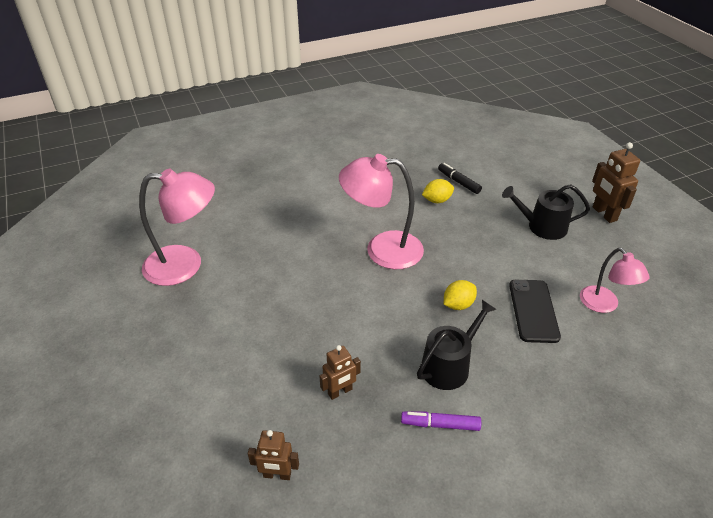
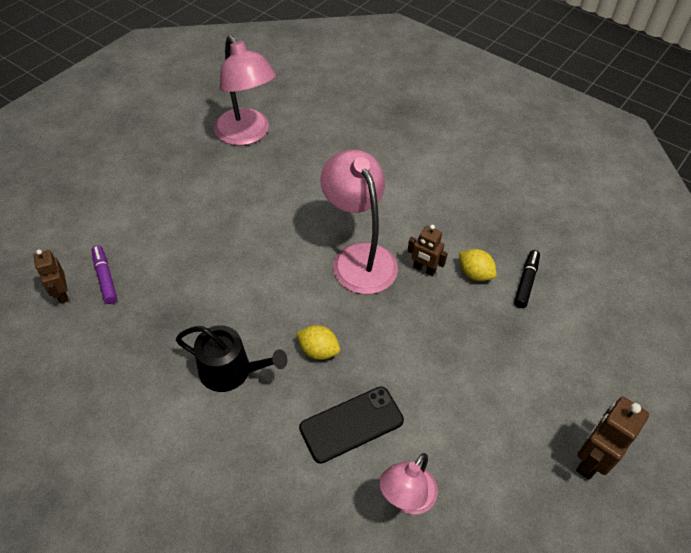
camera: 60 degrees right, 10 degrees up
(340, 392) = (160, 299): brown robot -> brown robot (424, 269)
(440, 424) = (156, 388): purple marker -> purple marker (105, 278)
(542, 226) = (507, 393): black watering can -> none

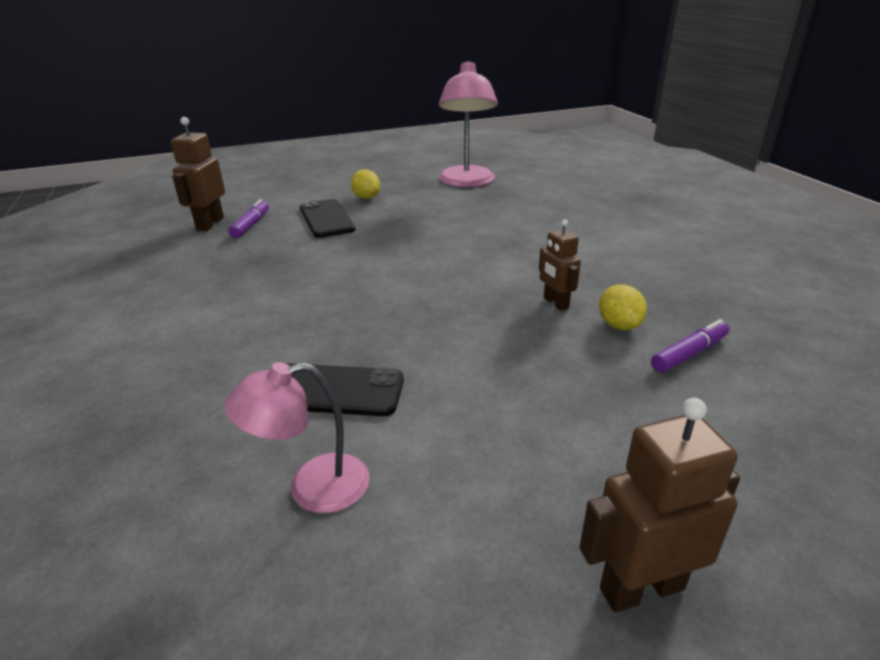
camera: 35 degrees right, 20 degrees down
(62, 294) = (210, 224): brown robot -> brown robot, size x1.53
(169, 240) = (326, 219): none -> black phone
(231, 371) = (269, 307): black watering can -> none
(318, 350) = (368, 322): yellow lemon -> yellow lemon (366, 197)
(359, 257) = (488, 274): pink lamp -> none
(526, 282) = (689, 353): black marker -> purple marker

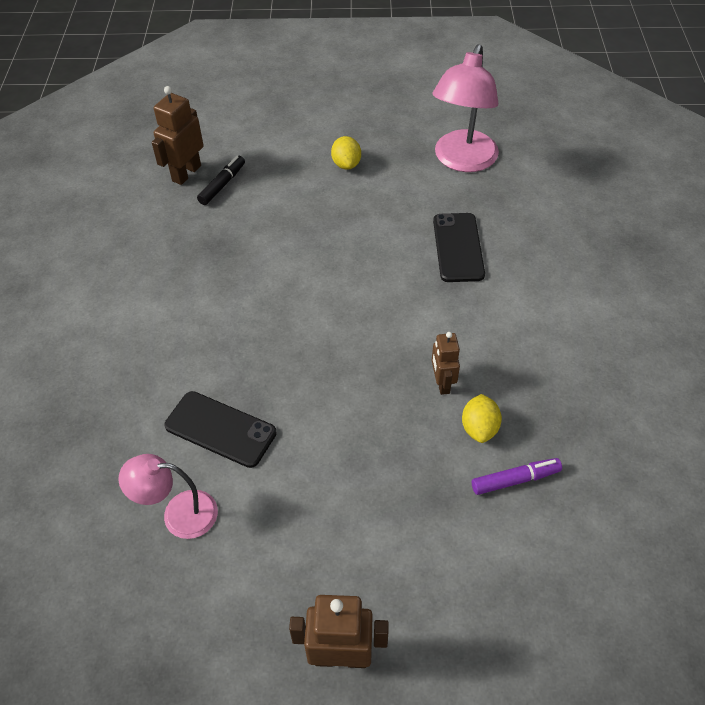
camera: 20 degrees right, 20 degrees up
(251, 224) = (222, 184): purple marker -> black marker
(326, 219) = (294, 194): black phone -> black phone (458, 247)

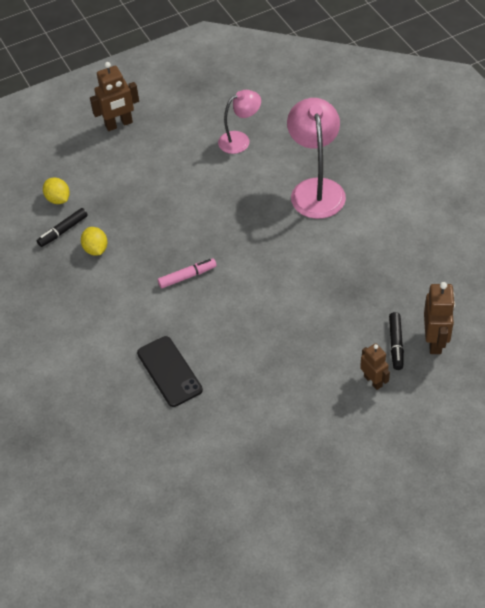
camera: 155 degrees right, 0 degrees up
(220, 429) = (250, 184): black phone -> none
(346, 164) = (309, 413): yellow lemon -> yellow lemon (58, 199)
(381, 339) = (187, 276): none -> pink marker
(442, 383) = (132, 265): brown robot -> brown robot (373, 381)
(462, 161) = (209, 465): pink lamp -> pink lamp (316, 189)
(515, 480) = (63, 231): purple marker -> black marker

